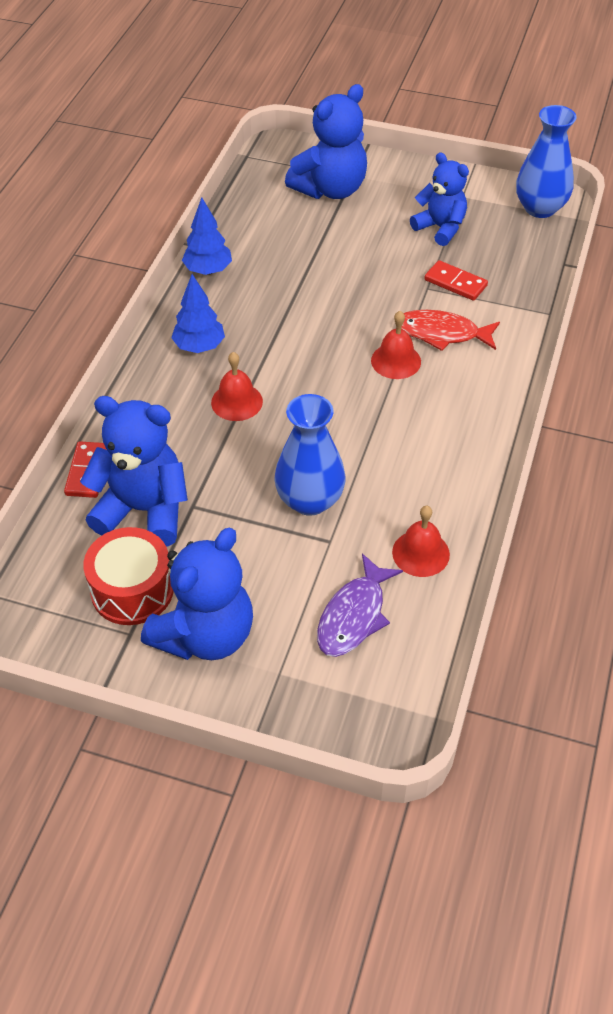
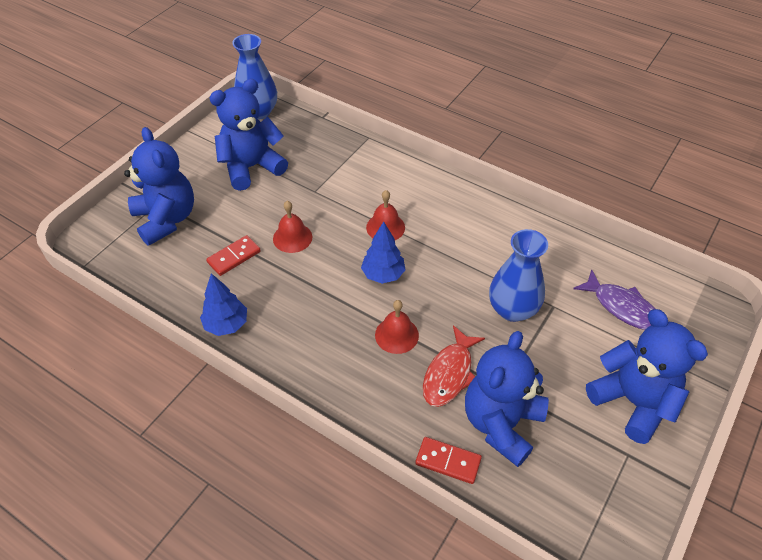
camera: 75 degrees left, 0 degrees up
(132, 590) = (584, 446): red drum -> none
(199, 346) = (322, 349): blue tree -> blue tree (383, 274)
(420, 553) = (572, 258): red bell -> red bell (292, 237)
(440, 228) = (251, 167): blue teddy bear -> blue teddy bear, size x1.50
(442, 333) = (366, 195): red fish -> red fish (449, 373)
(455, 283) = (316, 175): red domino -> red domino (234, 257)

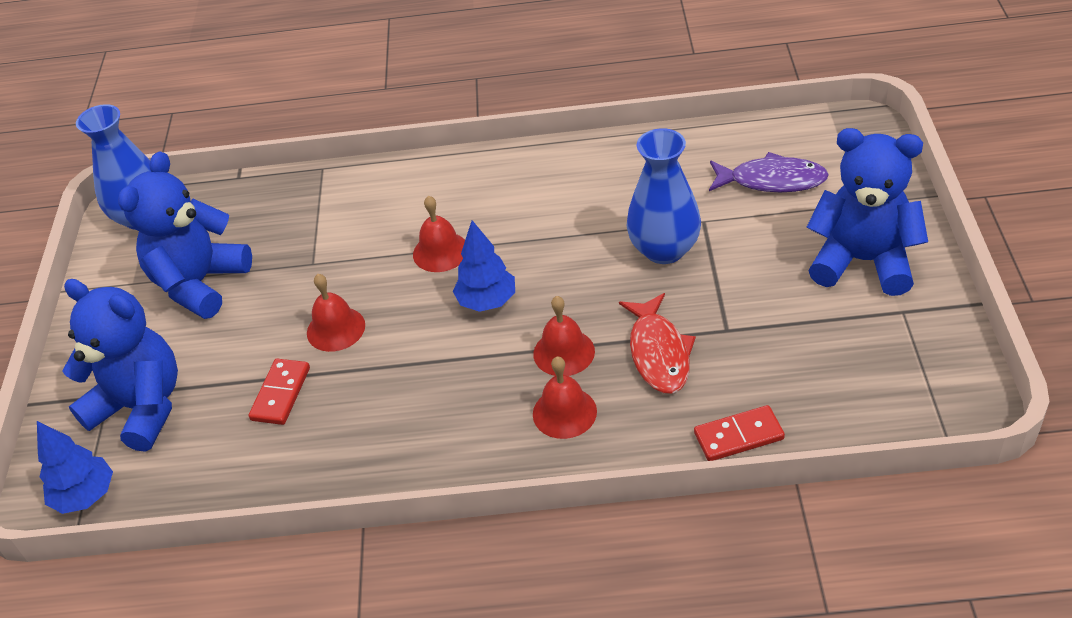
camera: 30 degrees left, 5 degrees down
(226, 325) = (348, 470): blue tree -> blue tree (86, 496)
(364, 372) = (564, 412): none -> red bell
(501, 423) = (757, 365): blue teddy bear -> none

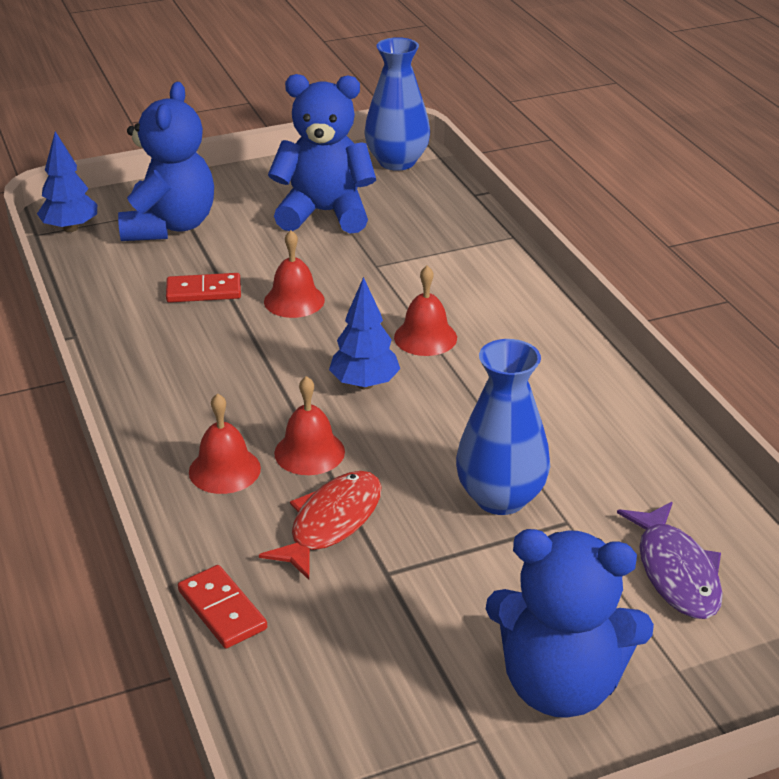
camera: 65 degrees right, 10 degrees down
(659, 353) = (331, 523): red fish -> red fish turned 150 degrees clockwise
(863, 261) = (560, 685): blue teddy bear -> blue teddy bear turned 105 degrees clockwise

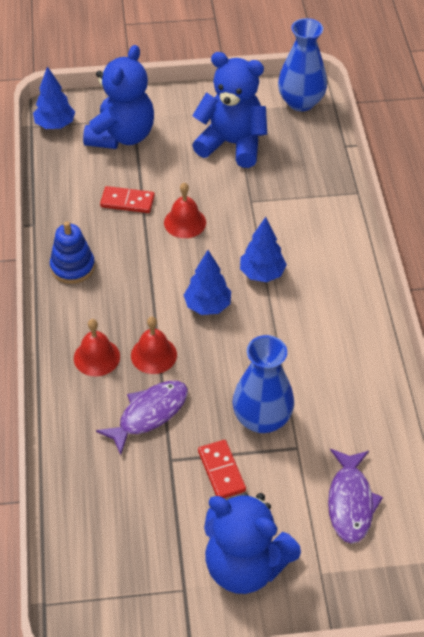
camera: 15 degrees right, 15 degrees up
(150, 373) = (72, 267): none -> blue stacking toy
(222, 610) = (64, 463): red domino -> red domino (221, 471)
(331, 523) = (149, 414): red fish -> purple fish
(425, 337) = (262, 274): red bell -> blue tree

